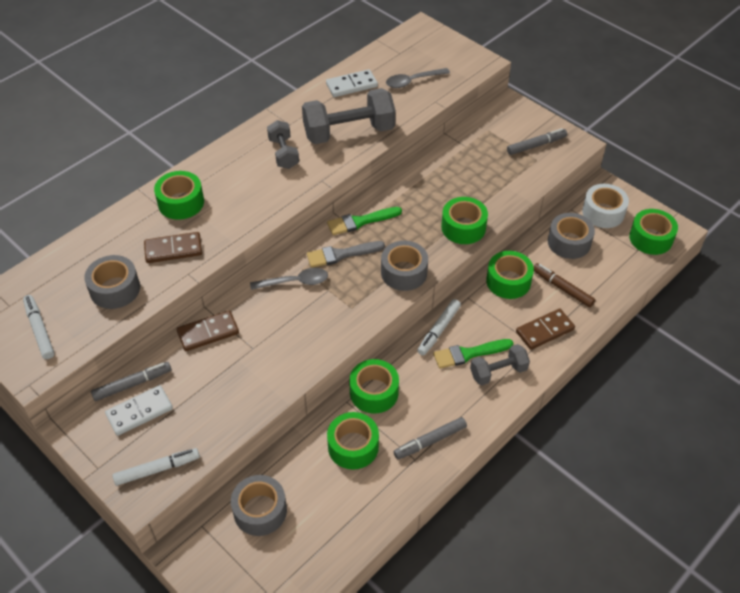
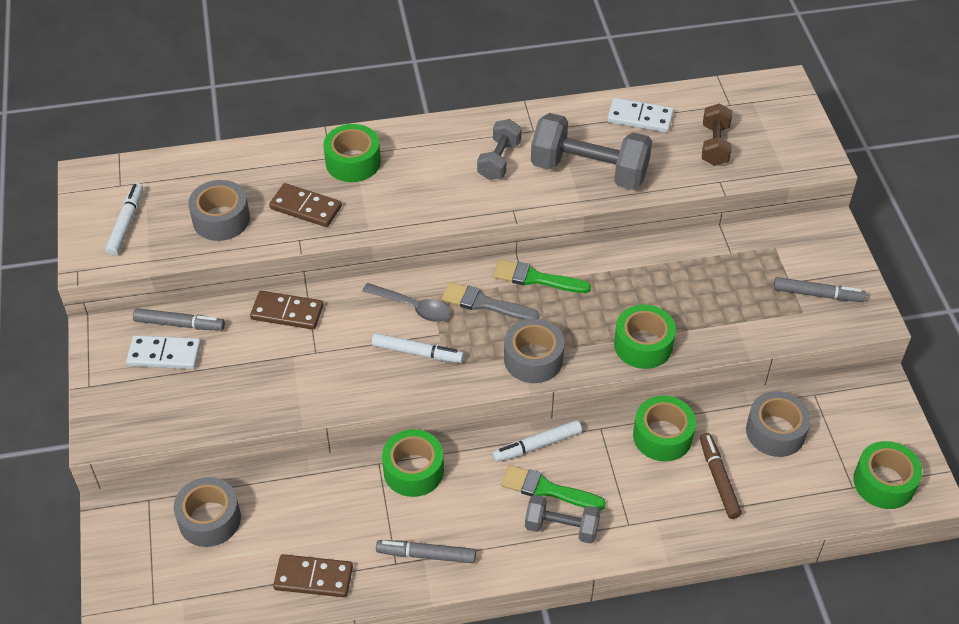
camera: 35 degrees right, 0 degrees up
(157, 469) = (136, 418): white marker -> white marker (417, 352)
(353, 446) = (346, 512): green tape -> none
(413, 81) = (715, 145): grey spoon -> brown dumbbell
(544, 330) = (654, 514): brown domino -> brown domino (313, 578)
(603, 212) = (851, 420): white tape -> none

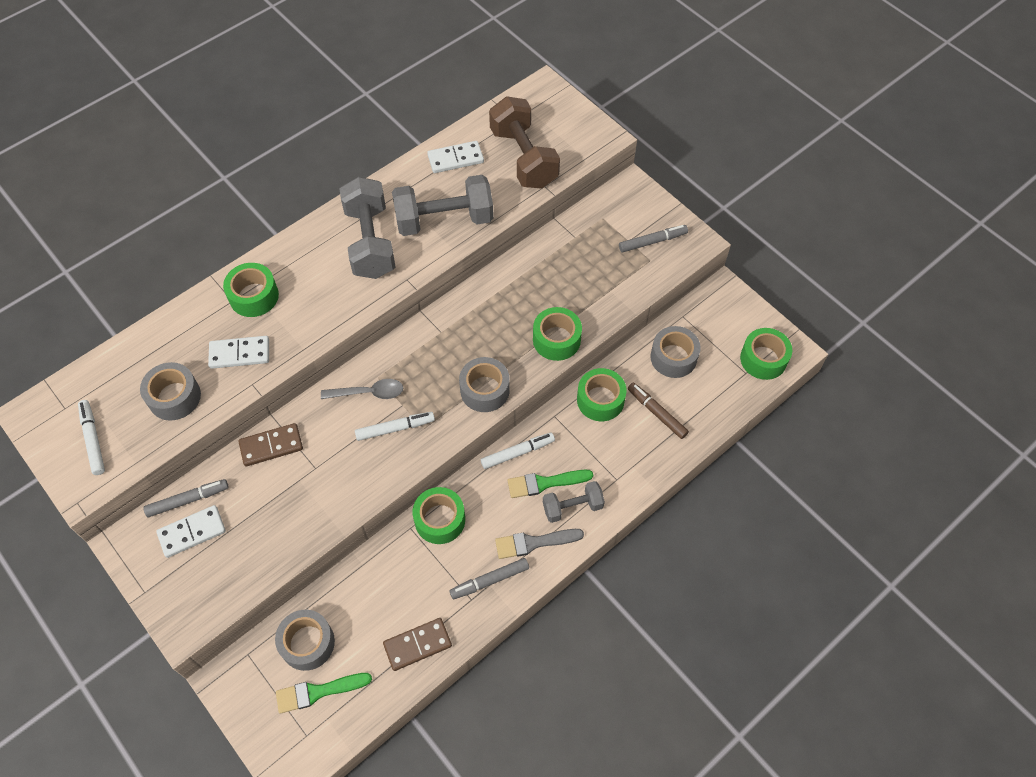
camera: 30 degrees left, 10 degrees up
(306, 207) = (240, 353): brown domino -> white domino
(484, 303) = (421, 363): grey brush -> grey brush (534, 543)
(499, 160) = (370, 242): grey dumbbell -> grey dumbbell, size x1.77
(536, 278) = (447, 324): green brush -> green brush (318, 692)
(537, 445) = (517, 453): white marker -> white marker turned 150 degrees counterclockwise
(715, 145) = (524, 158): brown dumbbell -> brown dumbbell, size x1.77

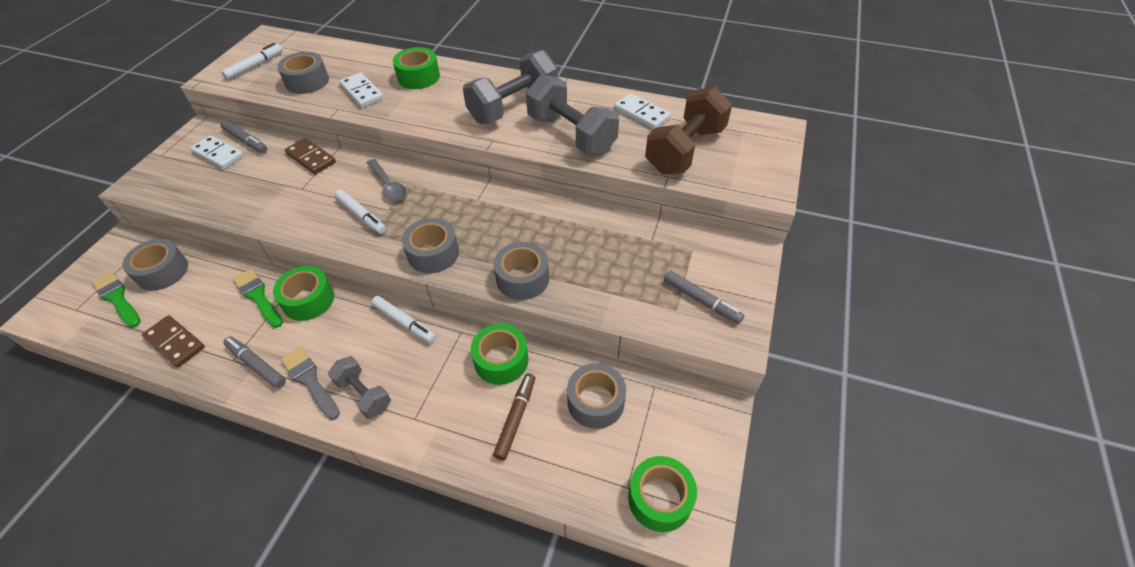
camera: 60 degrees right, 10 degrees down
(545, 483) = (381, 359): green brush -> green brush (258, 296)
(556, 339) = (522, 278): green tape -> grey tape

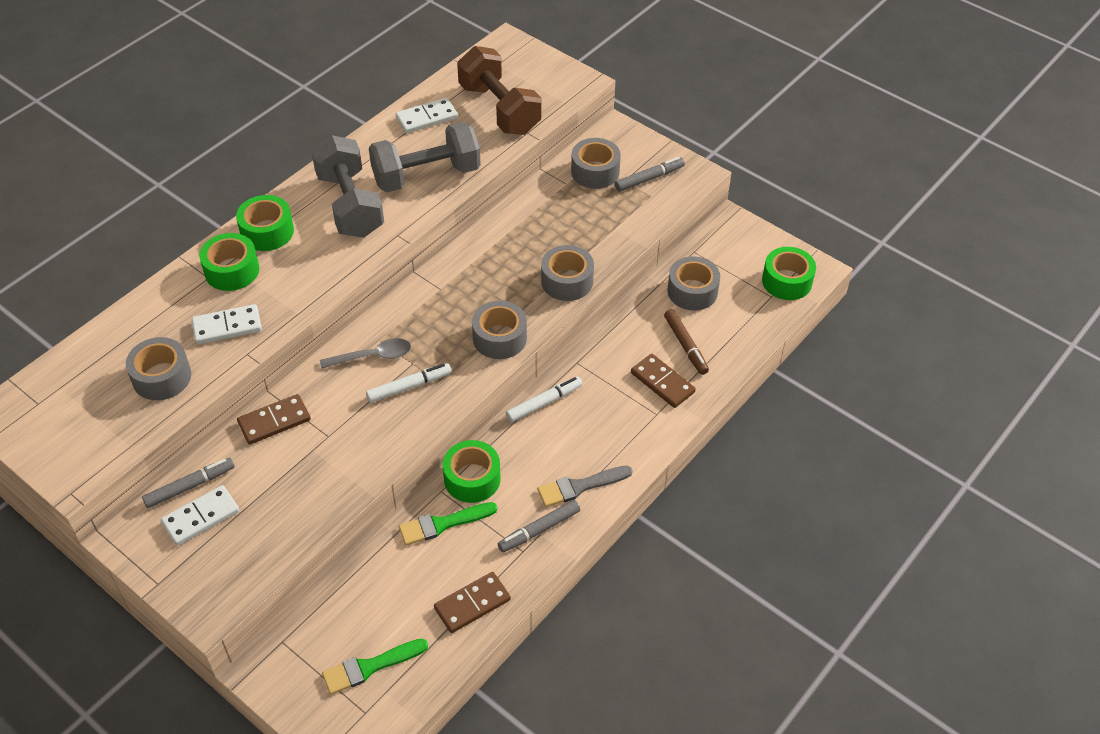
camera: 70 degrees left, 0 degrees up
(162, 271) = (348, 620): grey tape -> grey tape (595, 171)
(255, 66) = (77, 430): white marker -> none
(364, 394) = (614, 446): grey dumbbell -> none
(457, 411) = (662, 383): none -> brown domino
(501, 360) = (623, 341): green tape -> green tape (267, 231)
(516, 418) = (685, 345): brown marker -> brown marker turned 150 degrees counterclockwise

